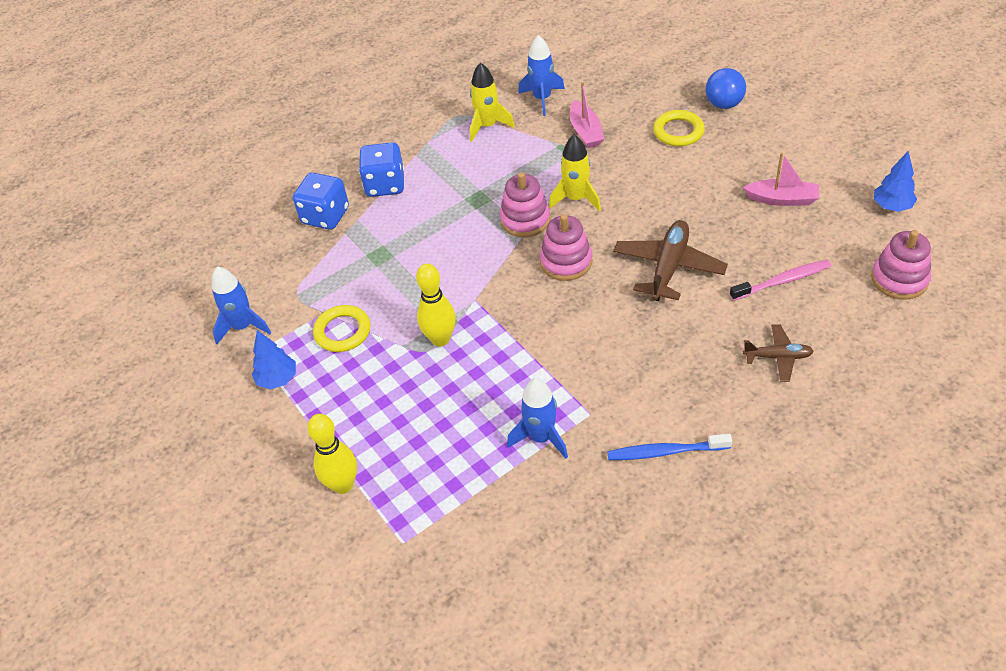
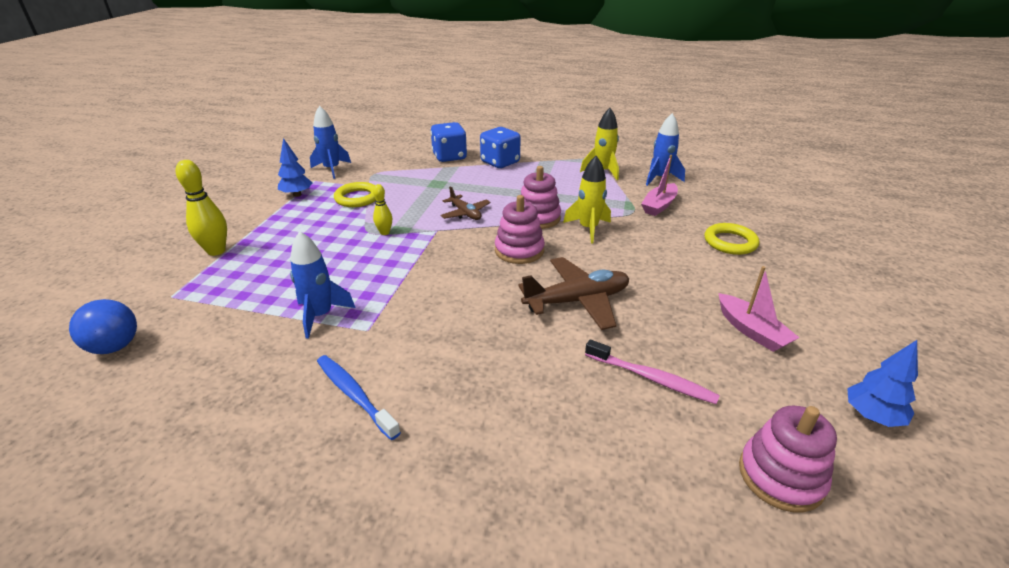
camera: 45 degrees right, 15 degrees down
(440, 339) = (384, 232): yellow bowling pin -> yellow bowling pin, size x0.57
(724, 104) = (799, 250): blue ball -> blue ball (115, 347)
(778, 357) = (548, 421): brown plane -> brown plane (465, 213)

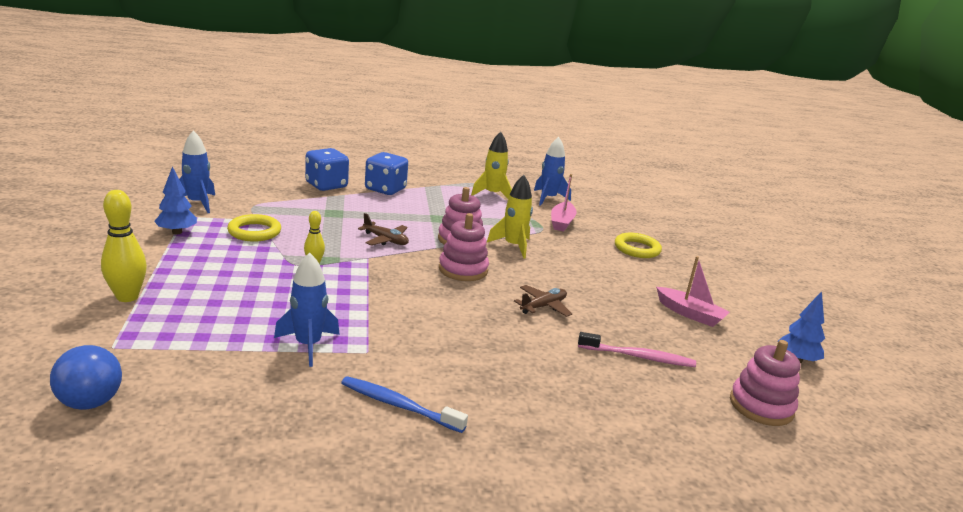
camera: 25 degrees left, 10 degrees down
(577, 301) = (543, 306): brown plane -> brown plane, size x0.59

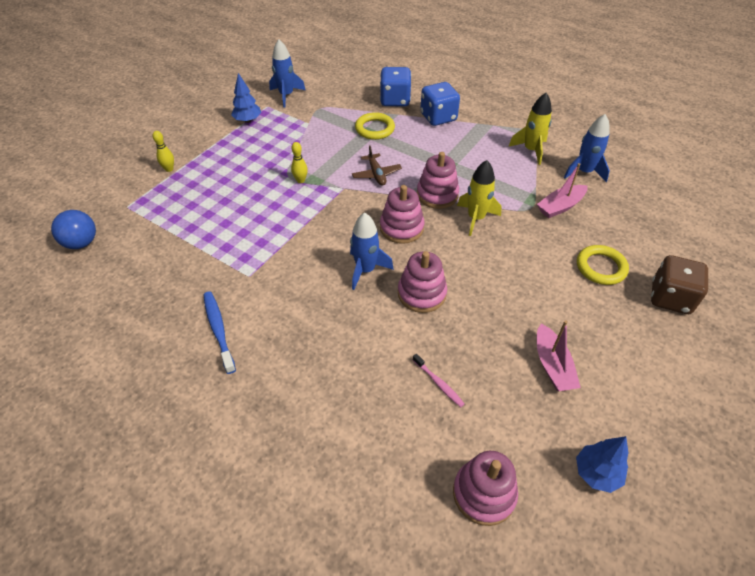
camera: 45 degrees right, 25 degrees up
(127, 297) = (169, 169): yellow bowling pin -> yellow bowling pin, size x0.57
(254, 232) = (294, 135): yellow ring -> yellow ring (375, 129)
(308, 345) = (221, 253): blue rocket -> blue rocket (365, 270)
(543, 306) = (421, 294): brown plane -> pink stacking toy
(638, 357) = (438, 383): pink toothbrush -> pink toothbrush, size x0.63
(697, 252) = (670, 298): none -> brown dice

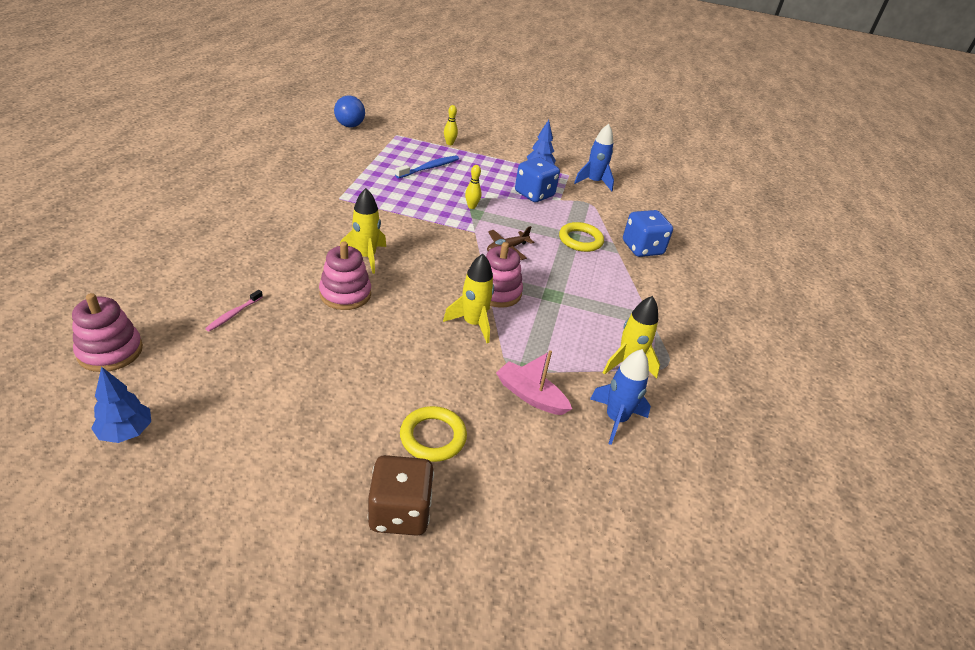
camera: 65 degrees right, 10 degrees down
(218, 330) = (276, 194): blue toothbrush -> blue toothbrush (429, 168)
(365, 270) = (366, 257): blue rocket -> yellow rocket
(401, 228) = (433, 273): pink stacking toy -> none
(438, 117) = (635, 282): blue dice -> blue dice (534, 194)
(552, 365) = (266, 394): pink boat -> none

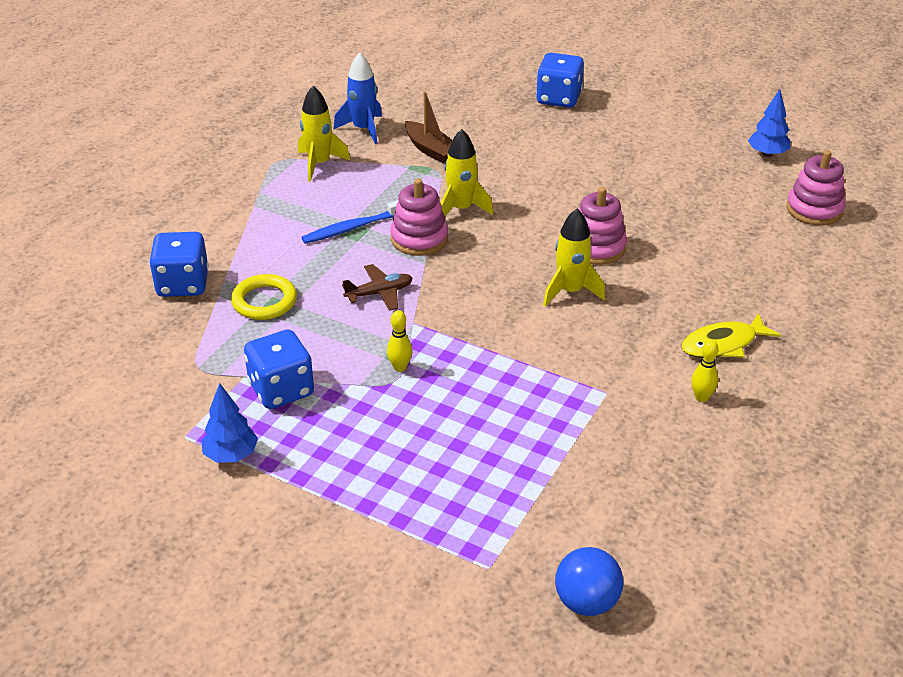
camera: 160 degrees left, 0 degrees up
(233, 314) = (712, 234): pink toothbrush -> none
(252, 227) = (723, 344): none -> yellow fish
(400, 512) = (558, 98): brown dice -> blue dice
(429, 168) = (444, 459): blue toothbrush -> blue toothbrush (353, 228)
(433, 437) = (526, 132): yellow ring -> none
(449, 143) = (381, 534): yellow bowling pin -> yellow bowling pin (701, 397)
(530, 396) = (430, 149): pink boat -> brown boat
(594, 182) = (150, 415): blue rocket -> none

